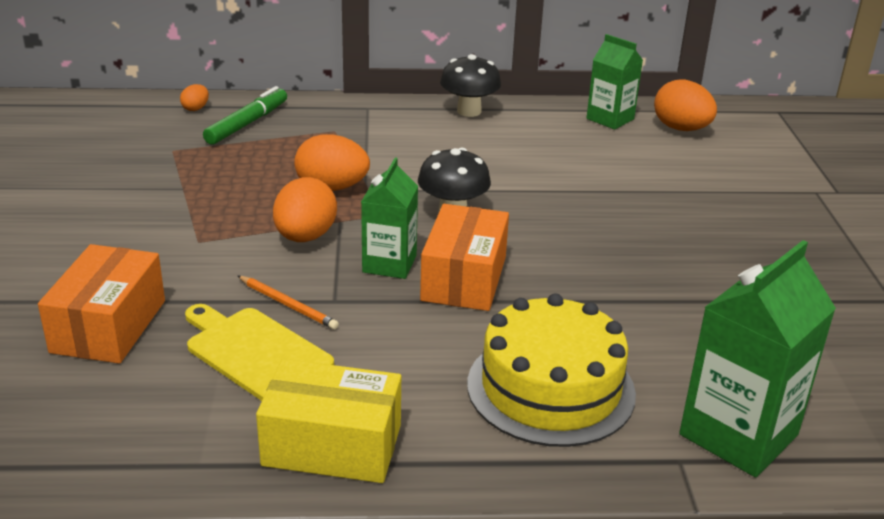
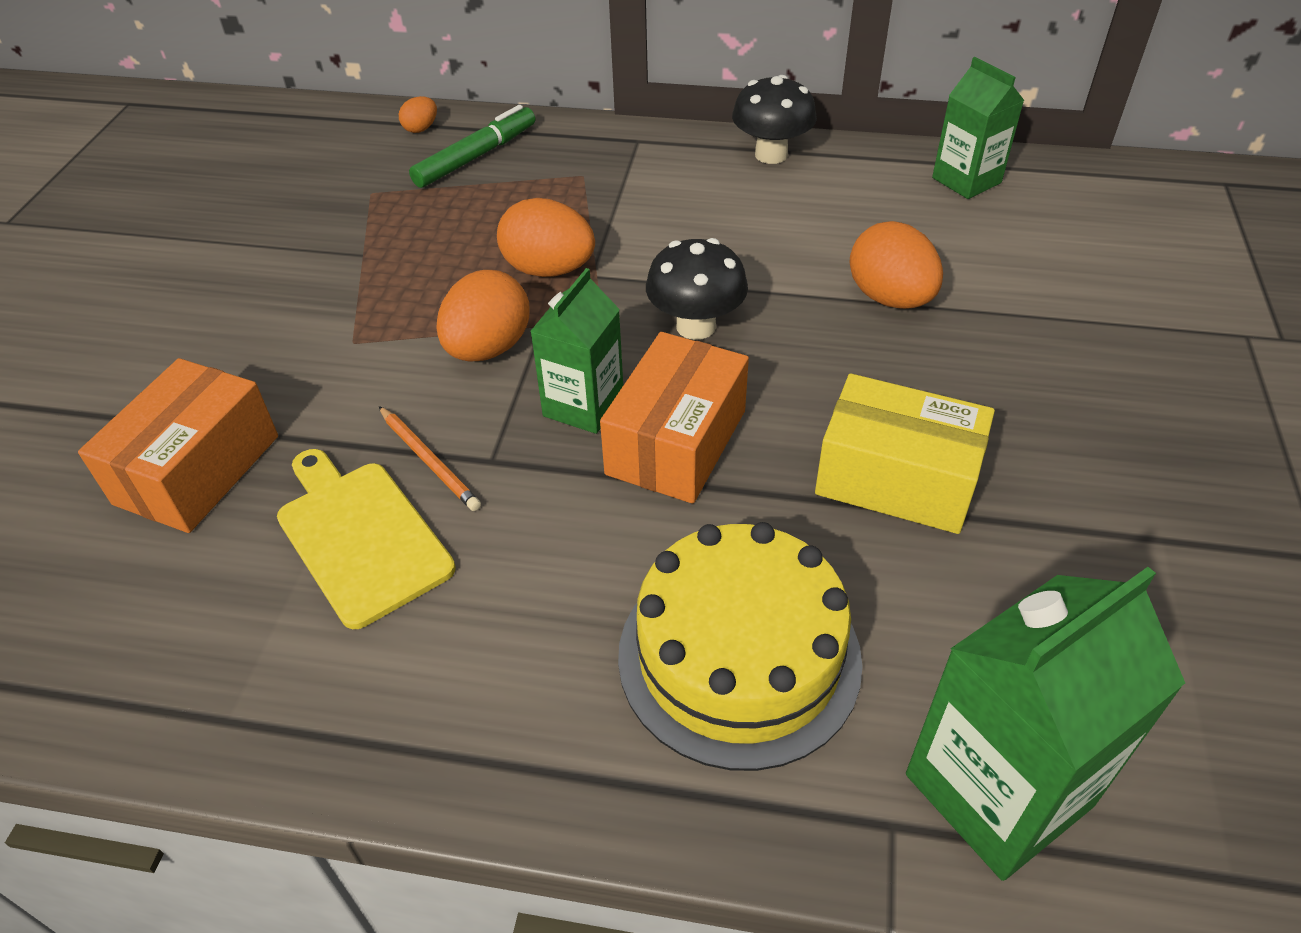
camera: 15 degrees right, 15 degrees up
(332, 445) = (406, 714): yellow box -> yellow box (896, 479)
(681, 129) = (1067, 205): orange egg -> orange egg (890, 298)

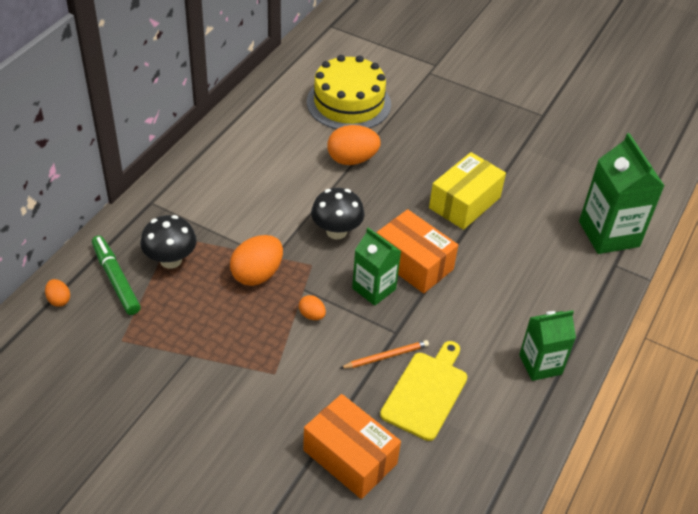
camera: 75 degrees left, 0 degrees up
(360, 536) = (426, 392): yellow cutting board -> yellow cutting board turned 135 degrees clockwise
(488, 348) = (312, 315): orange egg -> orange egg, size x0.50
(739, 656) = (536, 280): yellow cake -> yellow cake (348, 103)
(771, 155) = (205, 155): black mushroom -> black mushroom (171, 260)
(966, 180) = (276, 98): green carton -> green carton (540, 364)

